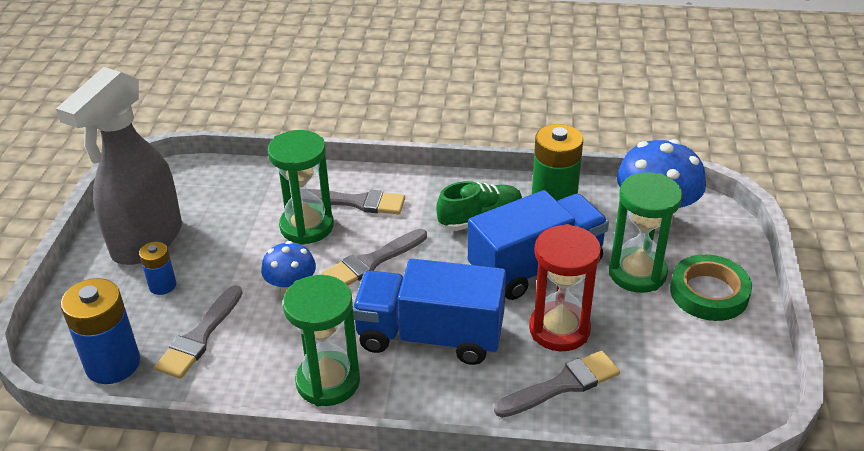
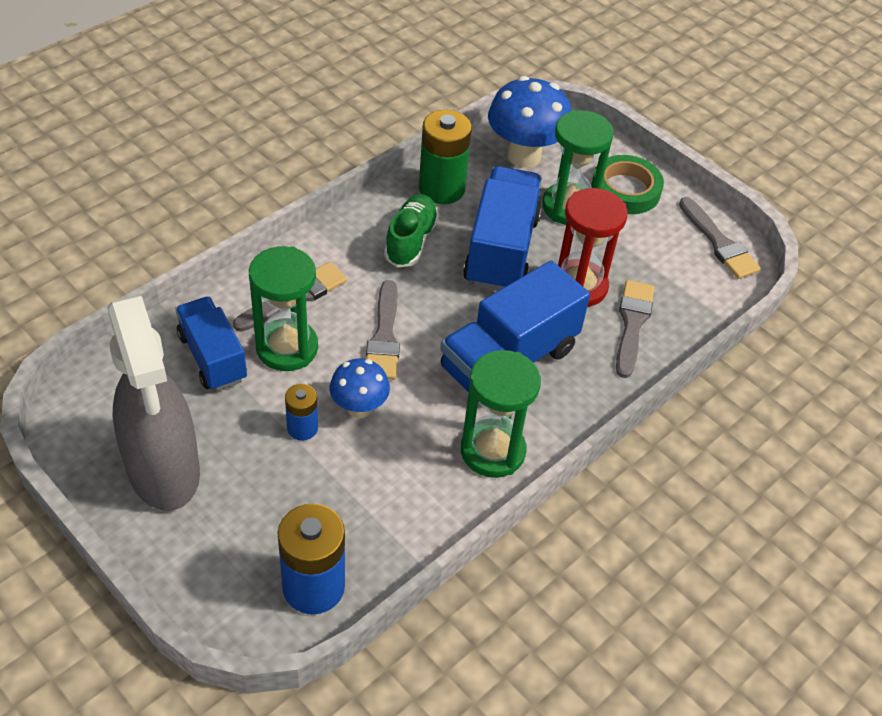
camera: 55 degrees left, 10 degrees up
(162, 285) = (245, 493): blue battery -> blue battery (302, 428)
(200, 337) = (347, 504): grey brush -> grey brush (719, 243)
(261, 202) = (213, 357): none -> blue truck

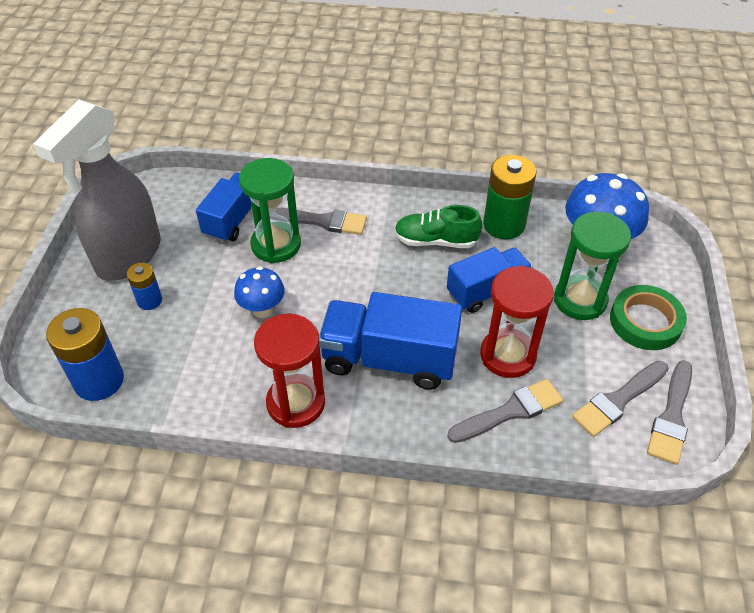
camera: 55 degrees right, 0 degrees up
(302, 428) = (219, 294): blue battery -> blue battery (149, 300)
(384, 337) = (336, 283): grey brush -> grey brush (618, 400)
(410, 241) = (436, 241): green shoe -> green shoe turned 150 degrees counterclockwise
(492, 451) = (296, 403): green hourglass -> red hourglass
(501, 251) = (487, 291): blue truck -> blue truck, size x0.66

